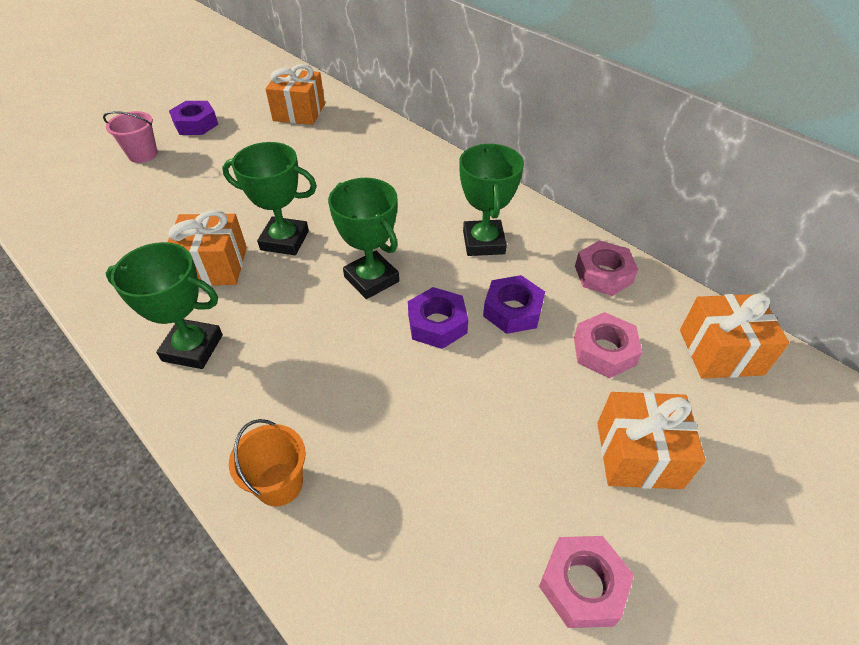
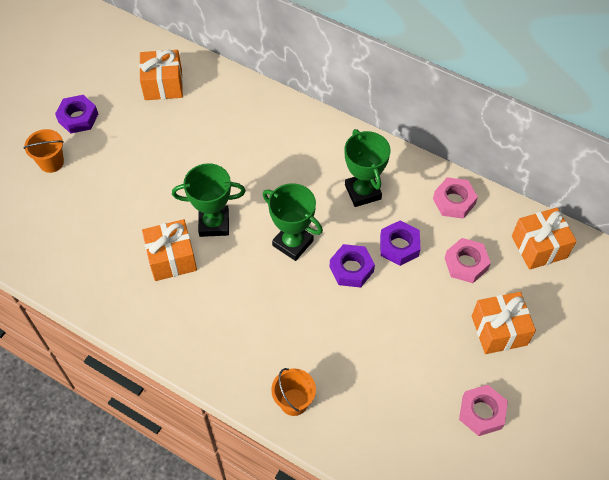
camera: 15 degrees left, 10 degrees up
(143, 154) = (51, 162): pink bucket -> orange bucket
(193, 348) = (192, 327): green trophy -> none

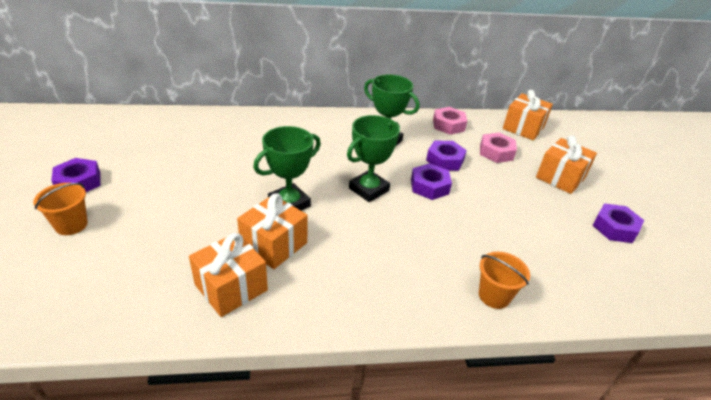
camera: 40 degrees left, 20 degrees down
(163, 85) = (154, 135): orange gift -> orange gift (231, 287)
(293, 243) = (368, 189): green trophy -> green trophy turned 45 degrees counterclockwise
(481, 413) = (615, 228): pink nut -> purple nut

